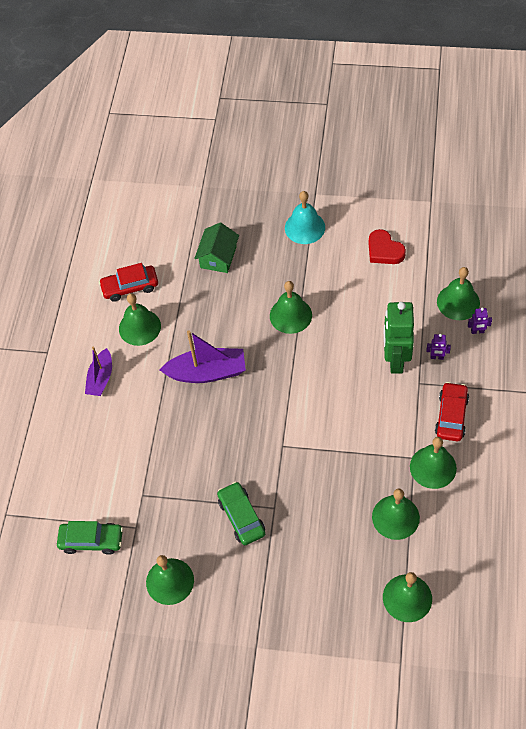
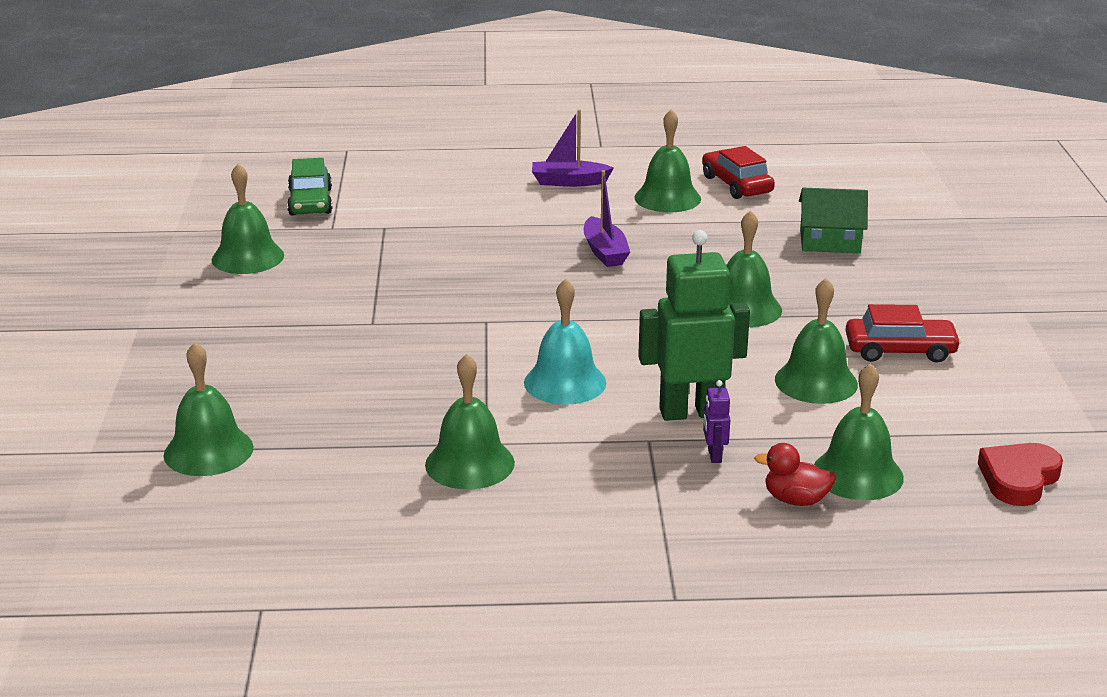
camera: 75 degrees right, 30 degrees down
(207, 372) = (605, 252): purple boat -> purple boat, size x0.64
(241, 517) = (354, 299): green car -> none
(305, 227) = (939, 307): turquoise bell -> turquoise bell (565, 382)
(384, 250) = (936, 386): red heart -> red heart (1018, 479)
(395, 517) = (363, 431): green bell -> green bell (816, 381)
(451, 416) = (585, 478): red car -> red car (900, 350)
(477, 331) = (795, 500): purple robot -> red duck

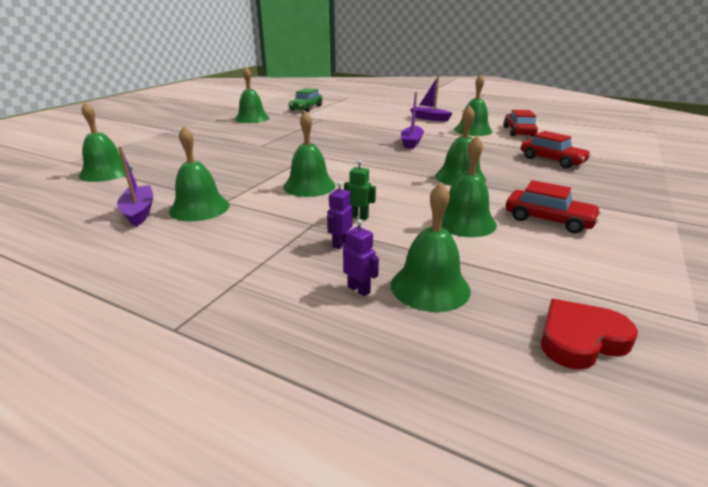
camera: 30 degrees right, 0 degrees up
(397, 496) = (139, 212): none -> purple boat
(565, 382) = (309, 186): turquoise bell -> green bell
(690, 412) = (359, 217): green robot -> green robot, size x0.42
(795, 500) = (359, 289): red duck -> purple robot
(830, 241) = (552, 160): green house -> red car

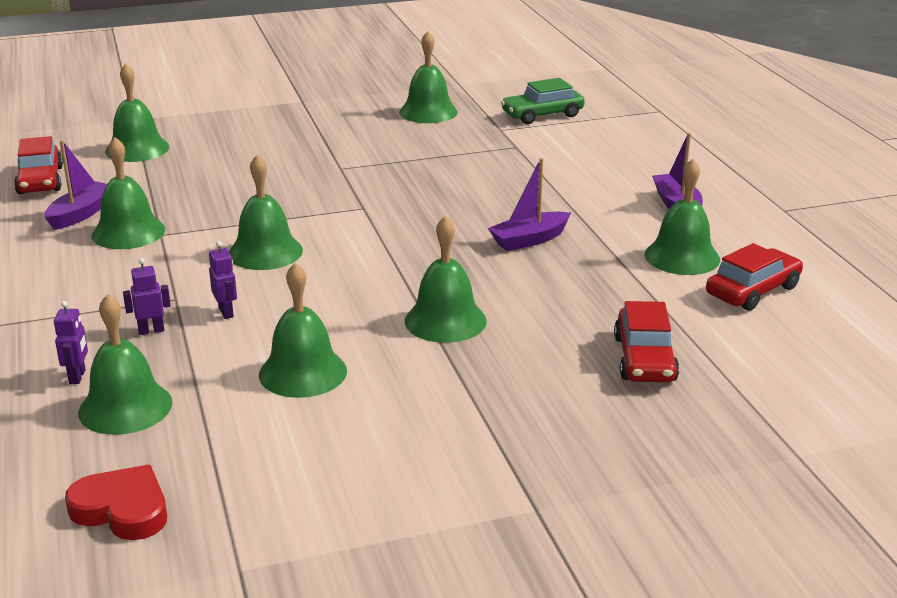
camera: 45 degrees right, 0 degrees up
(359, 217) = (226, 312): green robot -> purple robot
(548, 220) = (390, 420): red car -> red car (40, 180)

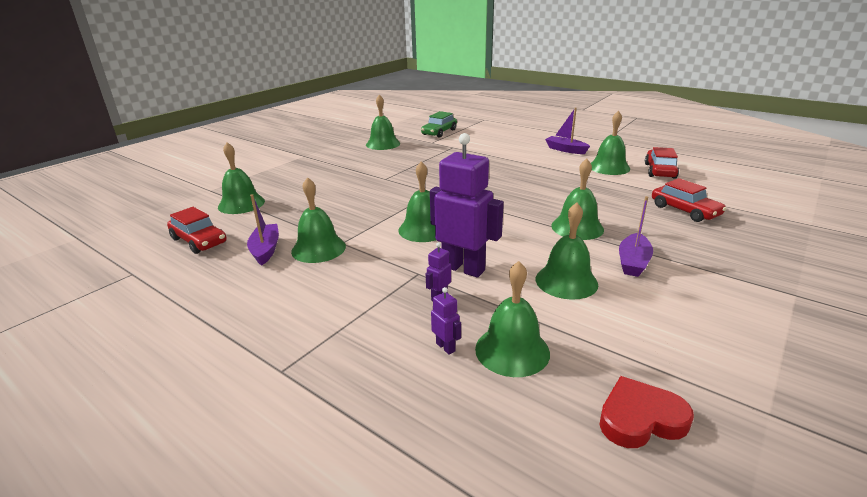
camera: 35 degrees left, 0 degrees up
(226, 312) = (463, 268): purple robot -> purple robot, size x2.39
(529, 240) = (538, 181): purple boat -> purple boat (633, 262)

